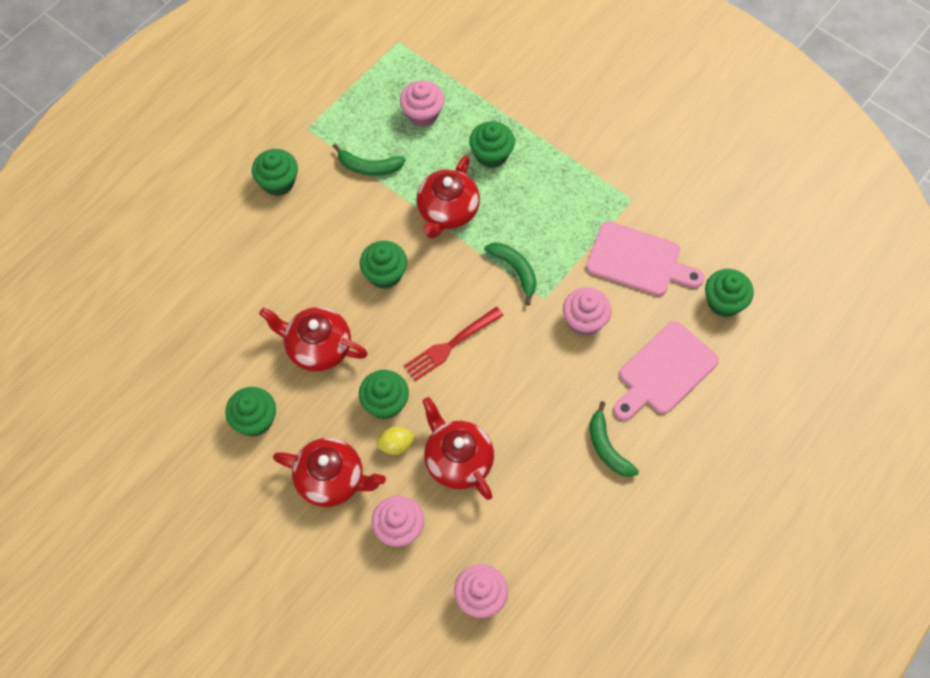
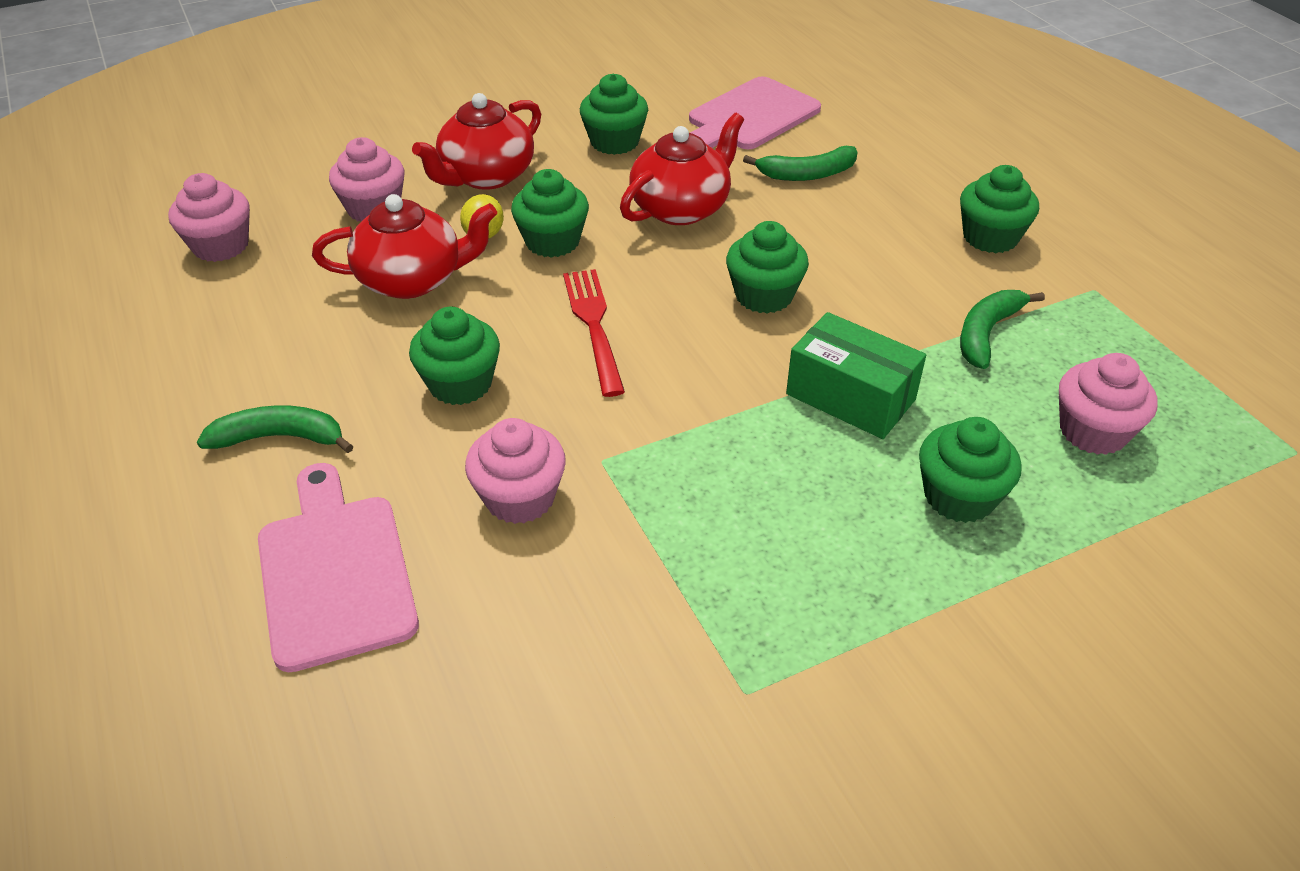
camera: 115 degrees right, 20 degrees down
(447, 211) = (850, 397): red teapot -> green box
(515, 271) = (680, 442): green banana -> green banana (806, 174)
(638, 261) = (588, 636): pink cutting board -> pink cutting board (749, 117)
(724, 302) = (391, 752): green cupcake -> green cupcake (460, 384)

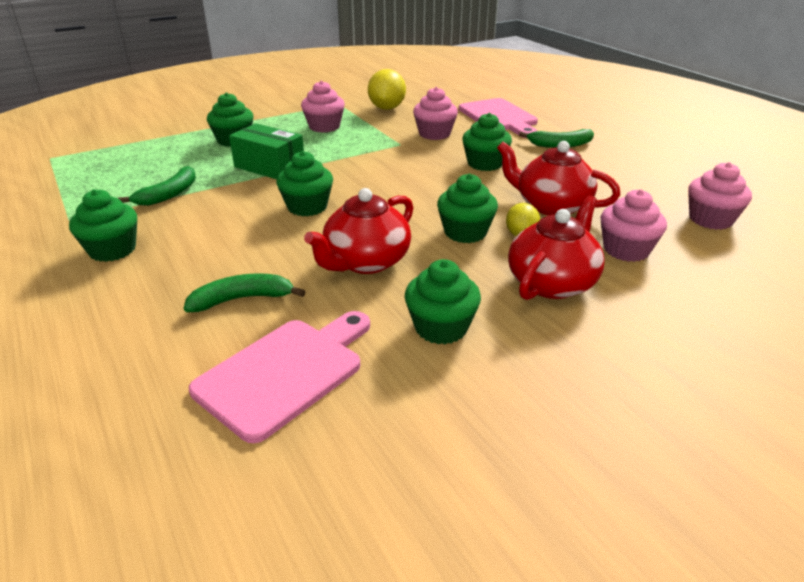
camera: 175 degrees right, 10 degrees down
(413, 279) = (551, 206): red teapot -> red teapot turned 45 degrees clockwise
(594, 325) = (419, 188): red fork -> none
(609, 649) = (387, 108): none -> yellow lemon
(1093, 431) = (148, 160): pink cupcake -> pink cupcake (324, 127)

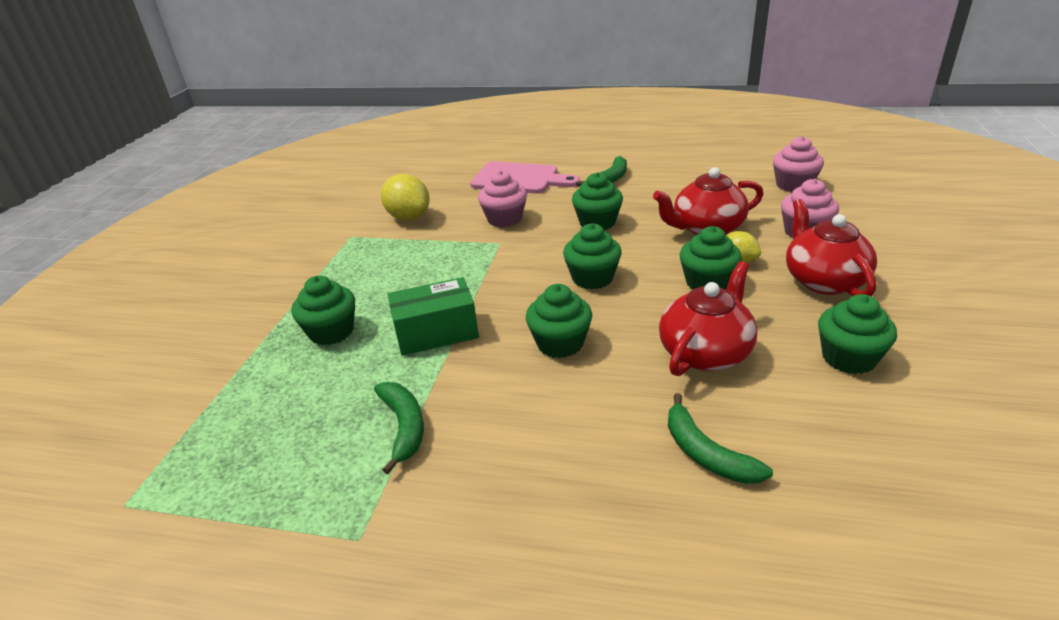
camera: 45 degrees left, 0 degrees up
(112, 250) = (493, 520): green cupcake -> green cupcake (592, 278)
(243, 299) = (706, 453): green banana -> green banana turned 60 degrees counterclockwise
(285, 372) = (859, 472): pink cutting board -> none
(324, 127) = (393, 265): pink cupcake -> none
(365, 262) = (706, 352): red teapot -> red teapot turned 135 degrees counterclockwise

